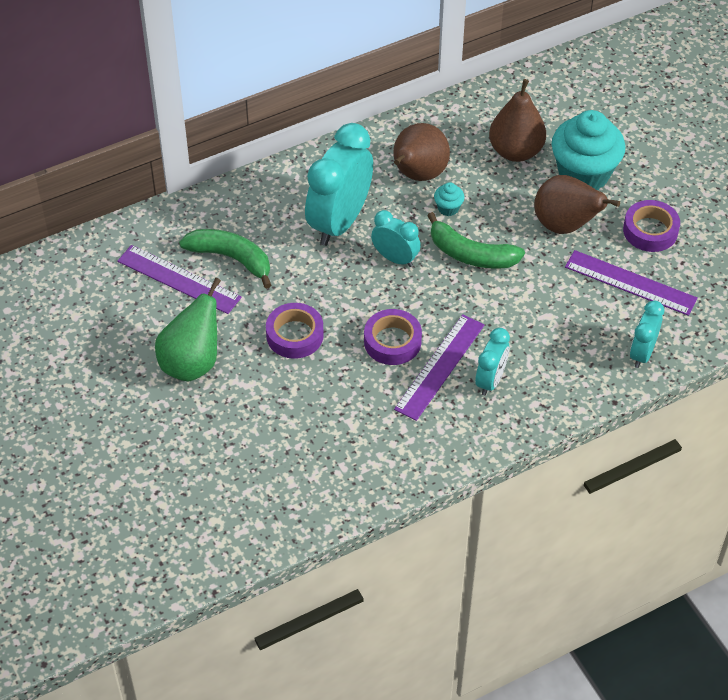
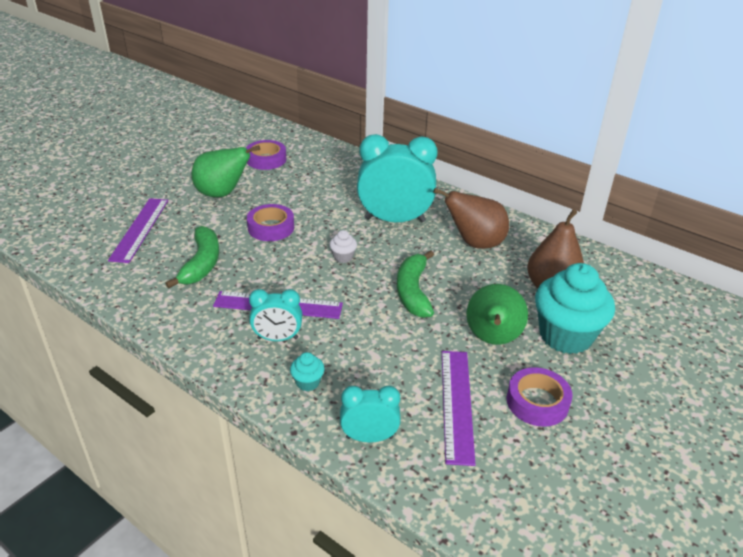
camera: 65 degrees right, 15 degrees down
(179, 279) = (293, 172): purple ruler -> purple ruler (140, 229)
(231, 259) = (325, 186): green banana -> green banana (201, 264)
(385, 289) = (343, 257): none -> white cupcake
(392, 342) = (291, 274): purple tape -> purple tape (266, 159)
(395, 258) = (378, 254): turquoise clock -> none
(448, 208) = (453, 267): turquoise cupcake -> turquoise cupcake (308, 382)
(565, 225) = (492, 339): brown pear -> green pear

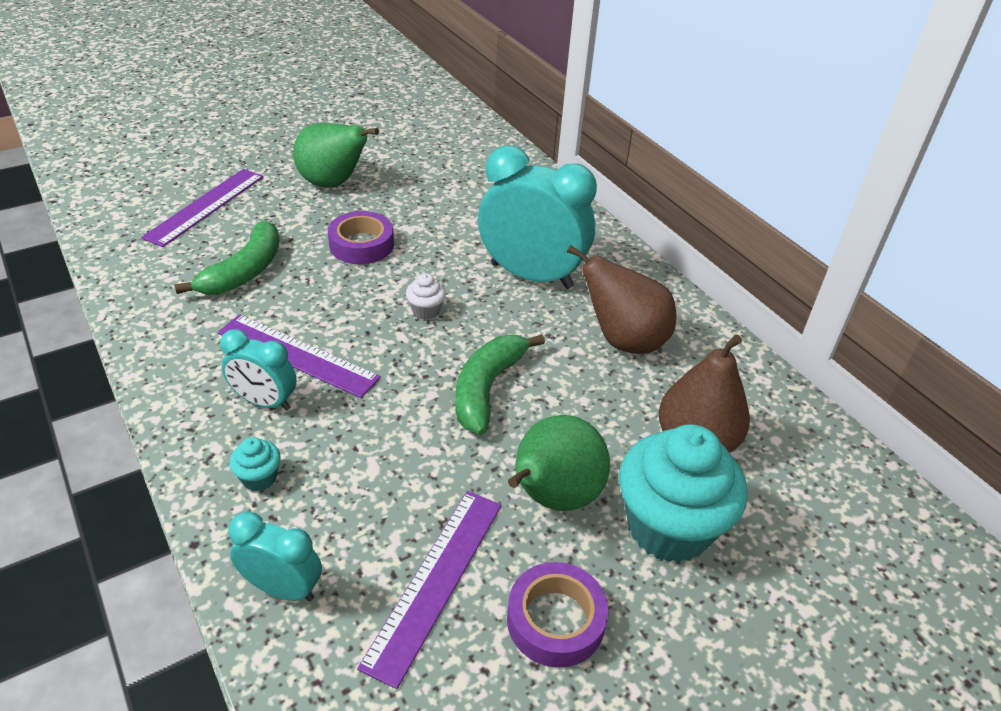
camera: 20 degrees right, 5 degrees up
(266, 159) = (418, 150): purple tape -> none

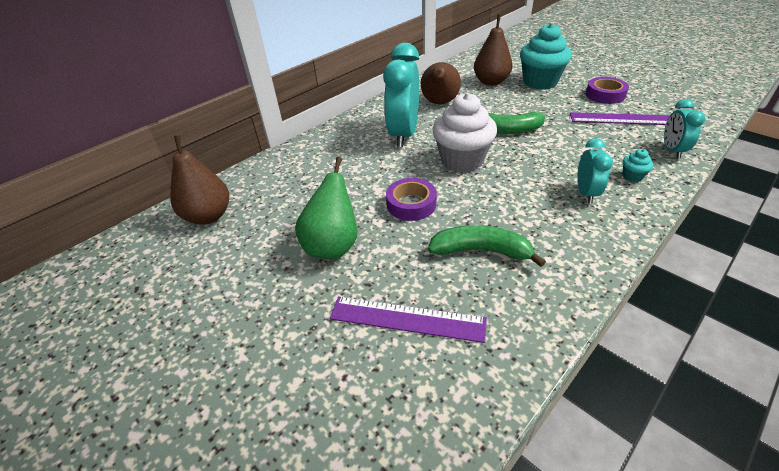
camera: 100 degrees left, 0 degrees up
(297, 355) = (539, 194): purple ruler -> none
(426, 311) = (462, 160): white cupcake -> white cupcake, size x2.42
(437, 123) = (208, 216): none -> brown pear
(552, 497) = (552, 104): green pear -> none

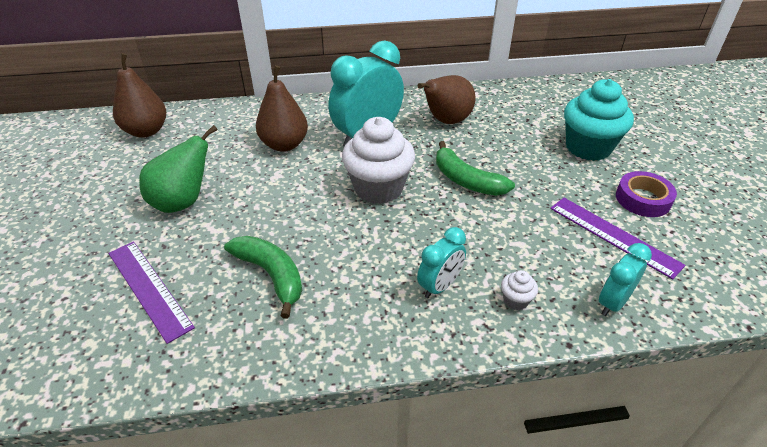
camera: 35 degrees right, 0 degrees up
(411, 204) = (281, 203): purple tape -> none
(491, 82) = (533, 122): brown pear -> brown pear (284, 145)
(632, 176) = (515, 300): turquoise cupcake -> white cupcake

